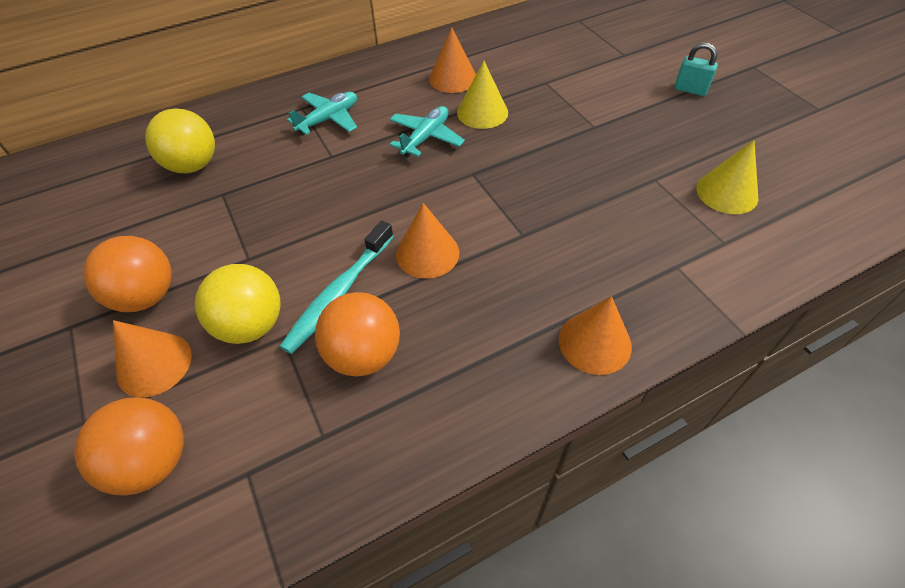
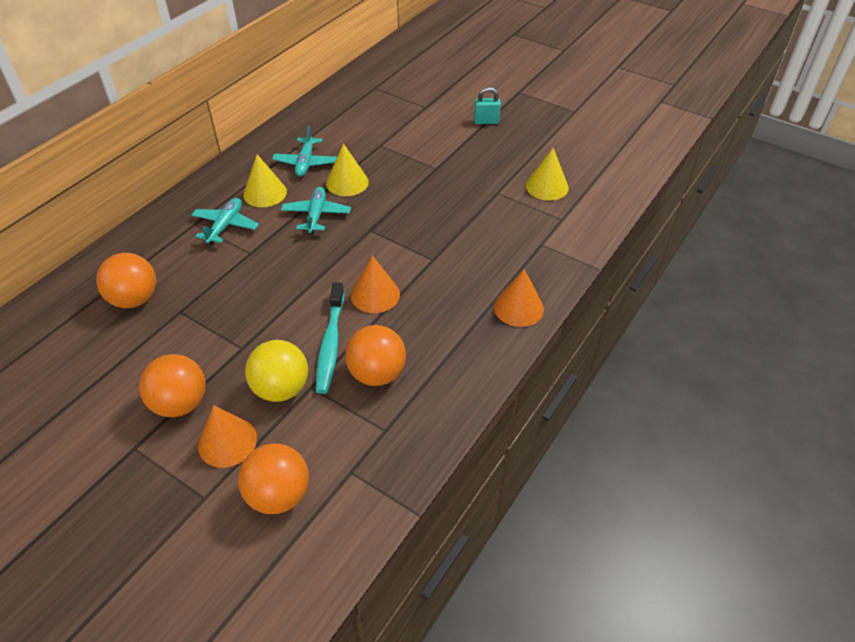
camera: 30 degrees left, 5 degrees down
(193, 165) = (134, 299): yellow ball -> orange ball
(390, 97) = (265, 193): none -> yellow cone
(453, 78) = (305, 163): orange cone -> turquoise plane

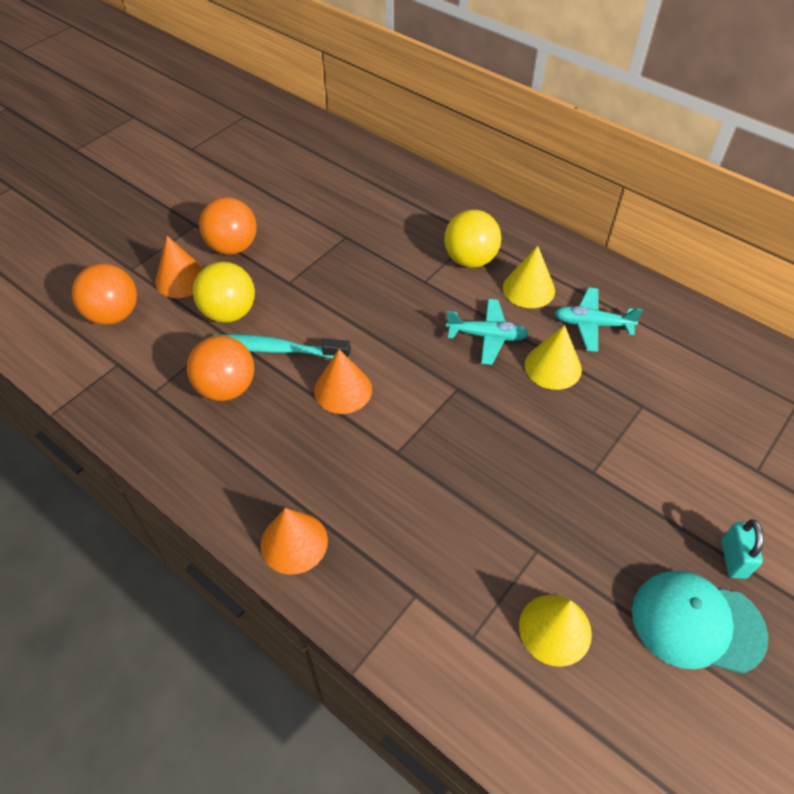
camera: 95 degrees right, 5 degrees up
(134, 299) = (367, 206): orange ball -> none
(225, 226) = (470, 259): turquoise plane -> yellow ball
(528, 137) = (697, 623): none -> turquoise cap

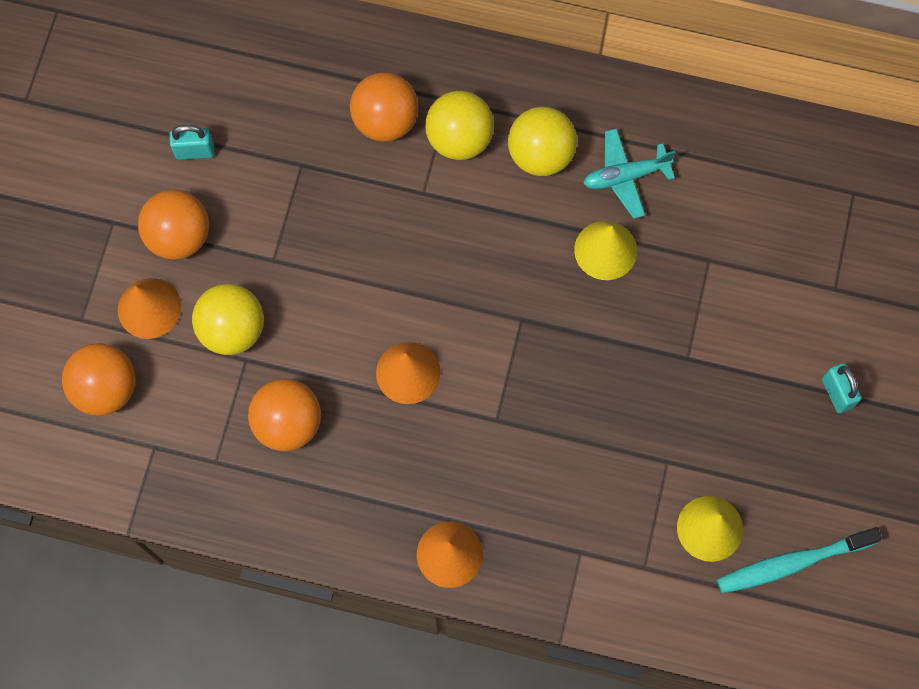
camera: 25 degrees left, 20 degrees up
(277, 349) = (312, 354): turquoise toothbrush -> turquoise toothbrush (792, 563)
(278, 206) = (195, 151): none -> turquoise padlock
(421, 232) = (385, 121): none -> orange ball
(487, 336) = (523, 240): turquoise plane -> none
(528, 289) = (540, 154): yellow cone -> yellow ball
(697, 623) = (823, 468): turquoise cap -> none

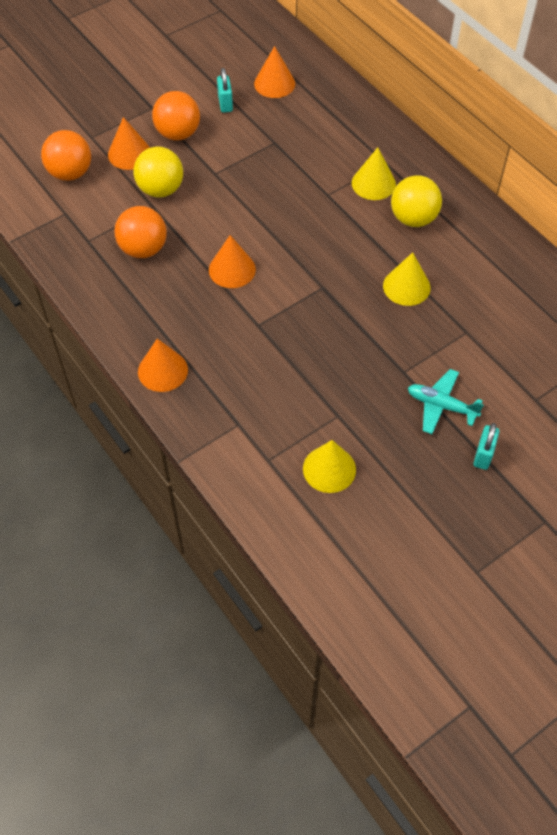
camera: 40 degrees right, 15 degrees down
(195, 151) = (225, 104): turquoise padlock -> turquoise padlock turned 45 degrees clockwise
(225, 78) = (274, 83): none -> orange cone
(385, 121) = (340, 151): orange ball -> none
(459, 139) = (373, 183): yellow ball -> yellow cone
(625, 176) = (454, 259): turquoise plane -> turquoise plane (441, 406)
(792, 563) = (363, 526): turquoise toothbrush -> none

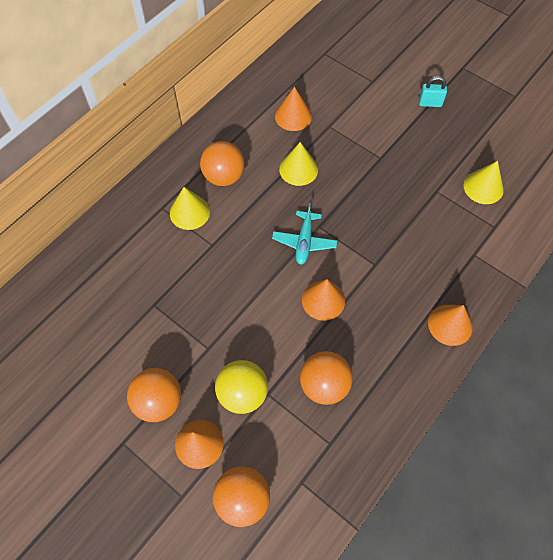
camera: 105 degrees left, 5 degrees up
(225, 104) = (104, 366): turquoise padlock -> none
(274, 83) = (66, 326): orange cone -> orange cone (293, 116)
(413, 218) = (224, 176): yellow ball -> orange ball
(441, 406) = (400, 131): turquoise plane -> turquoise plane (304, 242)

